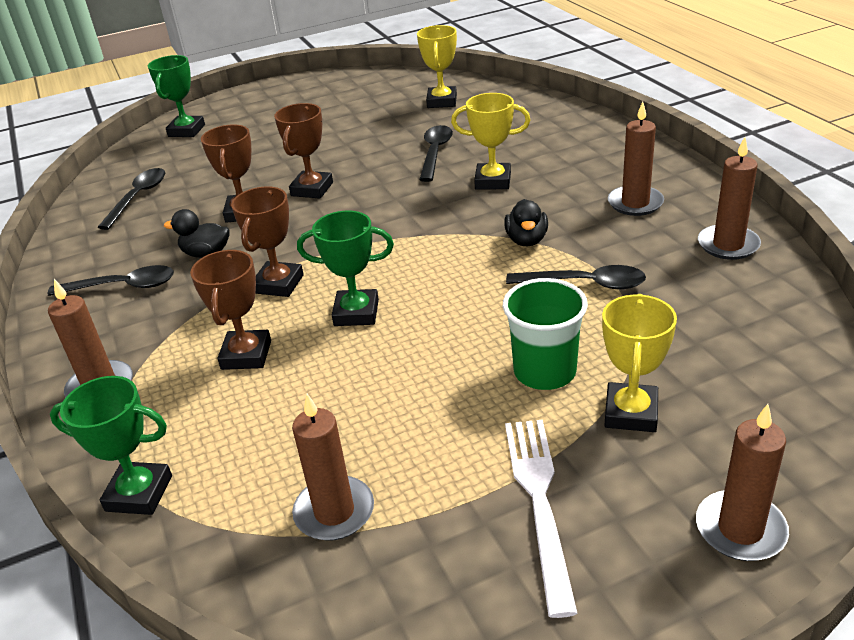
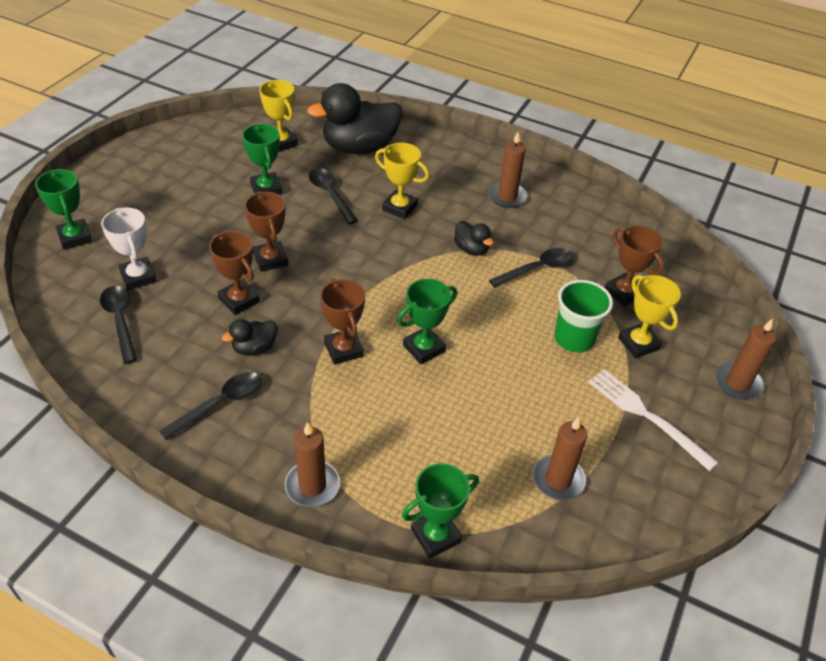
camera: 45 degrees left, 10 degrees up
(192, 170) = (138, 277): none -> white trophy
(246, 355) = (387, 412): brown trophy -> brown trophy (623, 293)
(381, 134) = (266, 189): none -> green trophy
(493, 181) = (399, 208): yellow trophy -> yellow trophy turned 60 degrees clockwise
(515, 121) = (359, 148): none -> black duck
(728, 245) = (585, 211): brown candle -> none

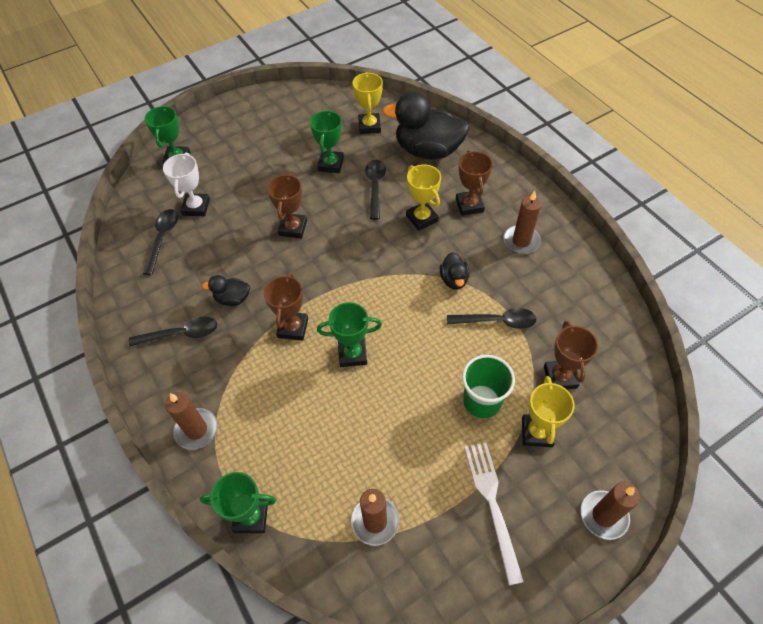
camera: 35 degrees right, 10 degrees up
(239, 300) = (249, 254): brown trophy -> brown trophy (469, 205)

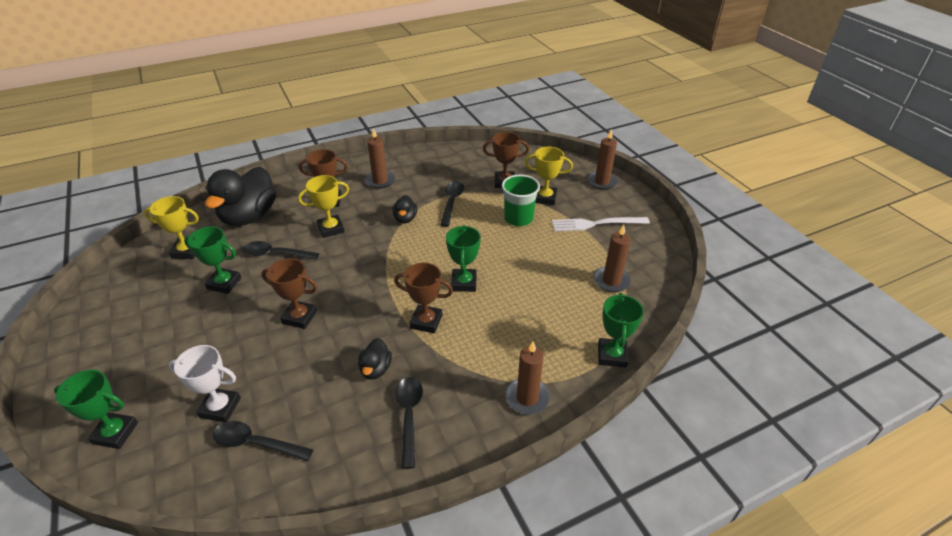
camera: 85 degrees left, 15 degrees down
(454, 280) = (405, 218): black duck -> black duck turned 90 degrees clockwise

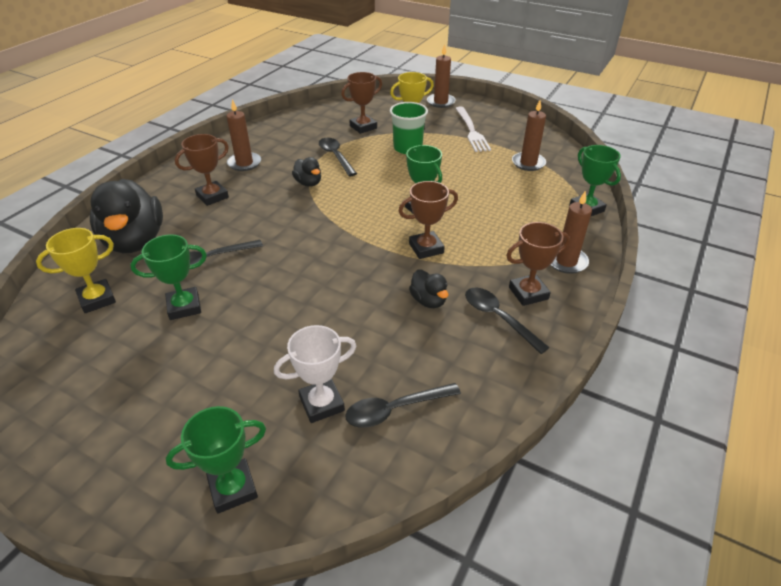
camera: 35 degrees left, 0 degrees up
(299, 317) = (306, 297): brown trophy -> brown trophy (528, 293)
(331, 229) = (244, 217): yellow trophy -> none
(596, 224) = (471, 131): white fork -> white fork turned 60 degrees counterclockwise

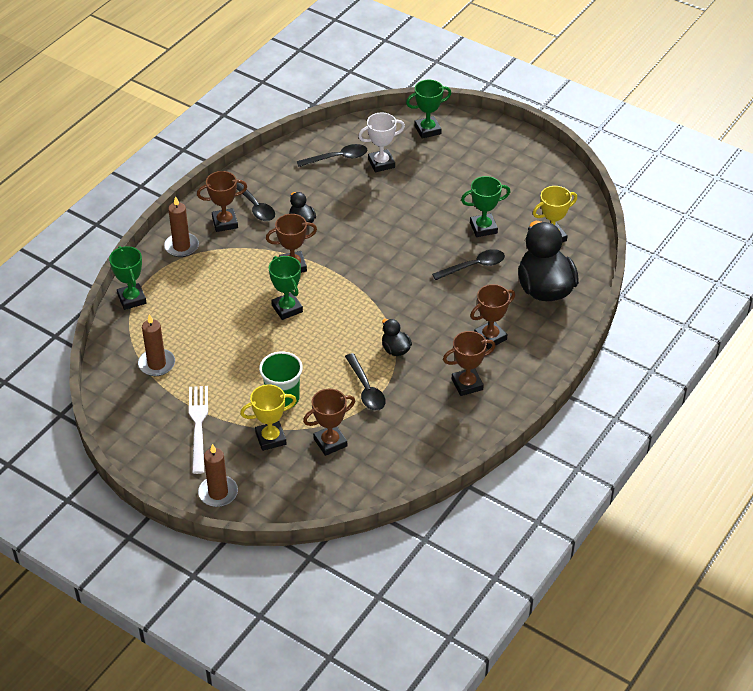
camera: 175 degrees left, 5 degrees up
(244, 163) = (467, 384): brown candle -> brown trophy

